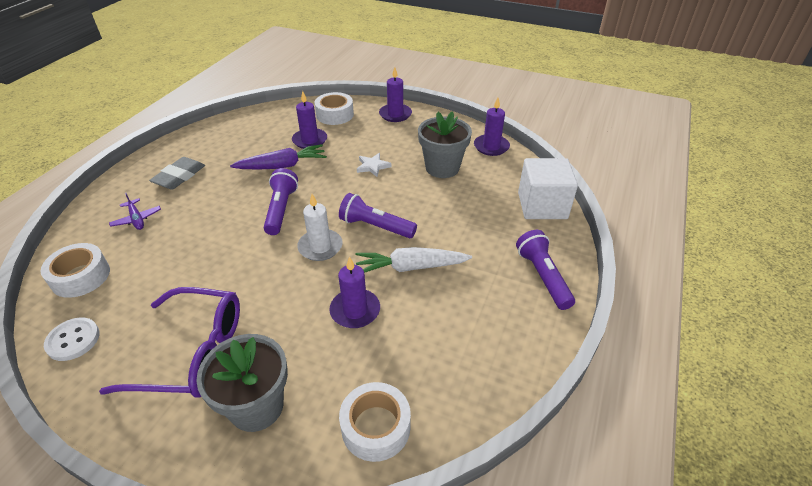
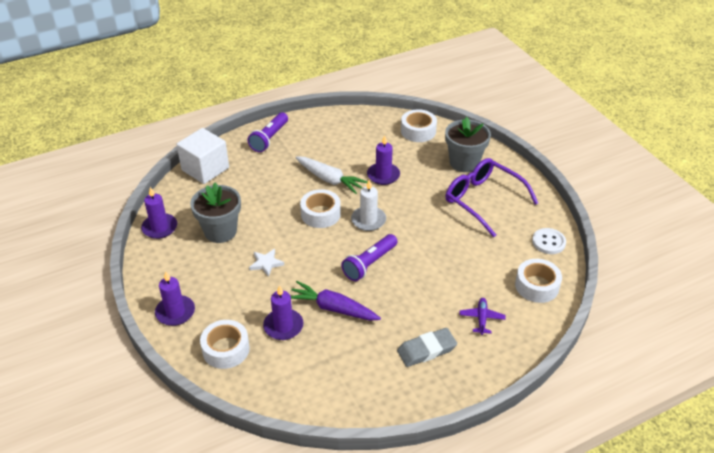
camera: 140 degrees left, 0 degrees up
(375, 226) = (320, 214): purple flashlight -> white tape

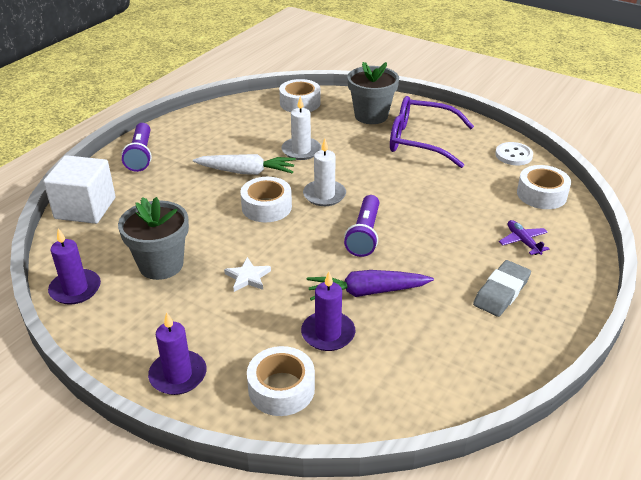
camera: 30 degrees left, 5 degrees down
(383, 175) = (301, 150): purple candle -> white candle

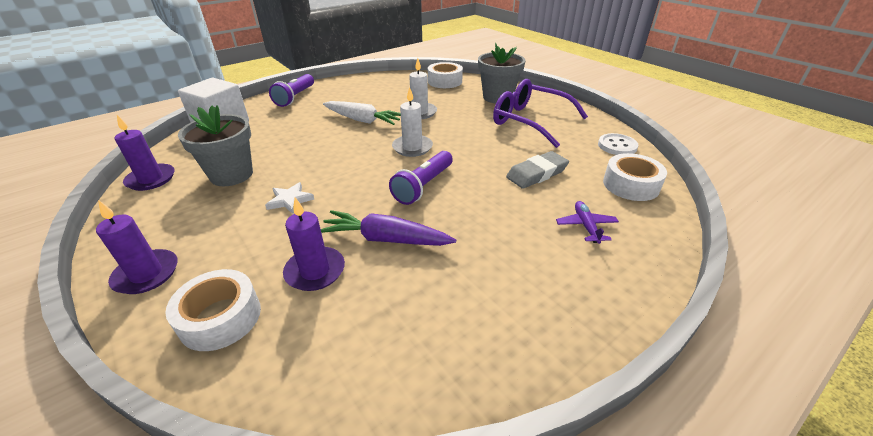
camera: 20 degrees right, 0 degrees up
(266, 207) = (356, 148): white tape -> none
(501, 292) = (531, 274): grey eraser -> grey eraser (537, 173)

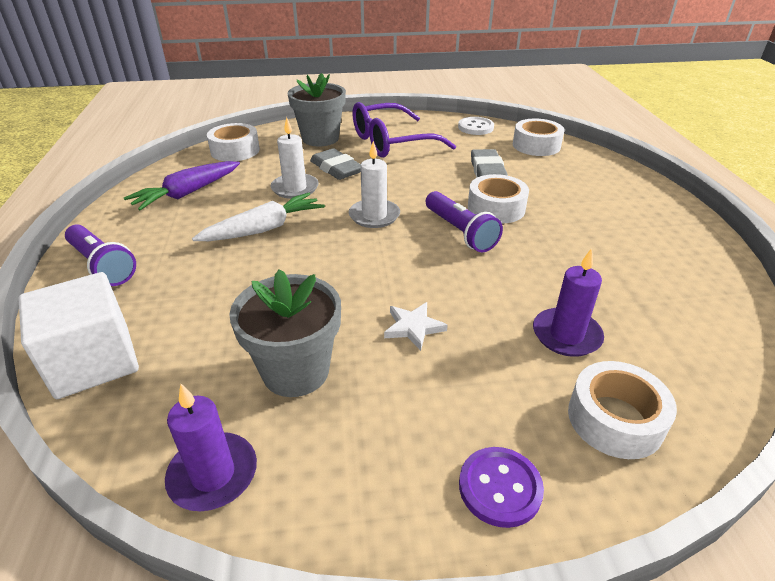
camera: 60 degrees left, 0 degrees up
(146, 274) = (500, 488): purple candle -> purple button
(386, 239) = (538, 278): purple carrot -> purple carrot (188, 193)
(462, 116) = (336, 168): none -> grey eraser
(478, 193) = (496, 208): none -> white tape
(586, 226) = (578, 181): purple plane -> none

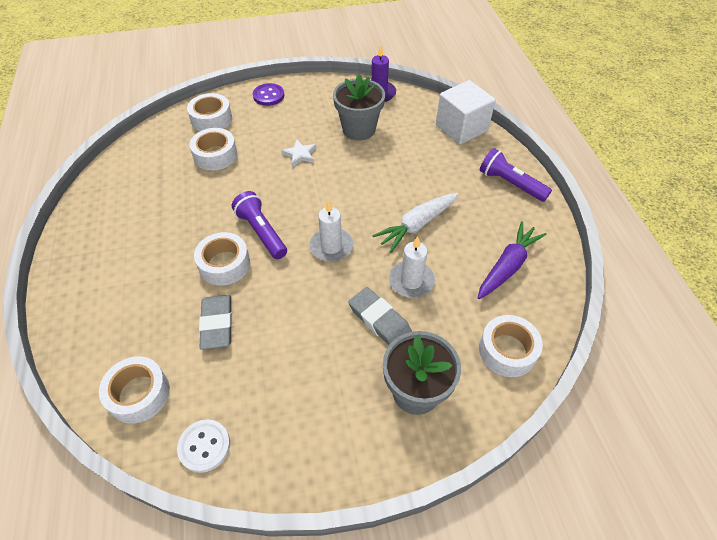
camera: 175 degrees right, 15 degrees up
(391, 142) = (323, 388): purple glasses -> none
(566, 335) = (215, 155): purple candle -> white tape

